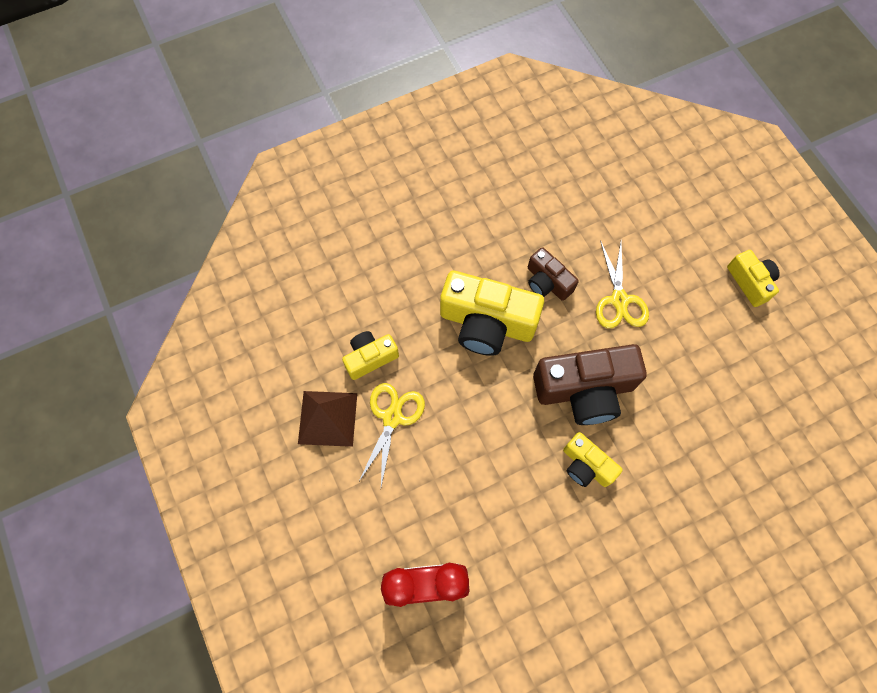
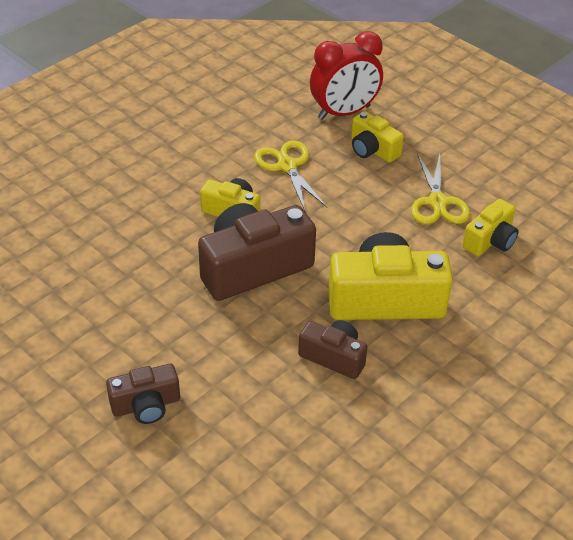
camera: 160 degrees right, 25 degrees down
(327, 418) = (498, 188): brown pyramid -> none
(619, 300) = (239, 361): yellow scissors -> yellow scissors (287, 166)
(696, 282) = (146, 405): none -> brown camera
(750, 282) = (73, 424): yellow camera -> yellow camera (372, 149)

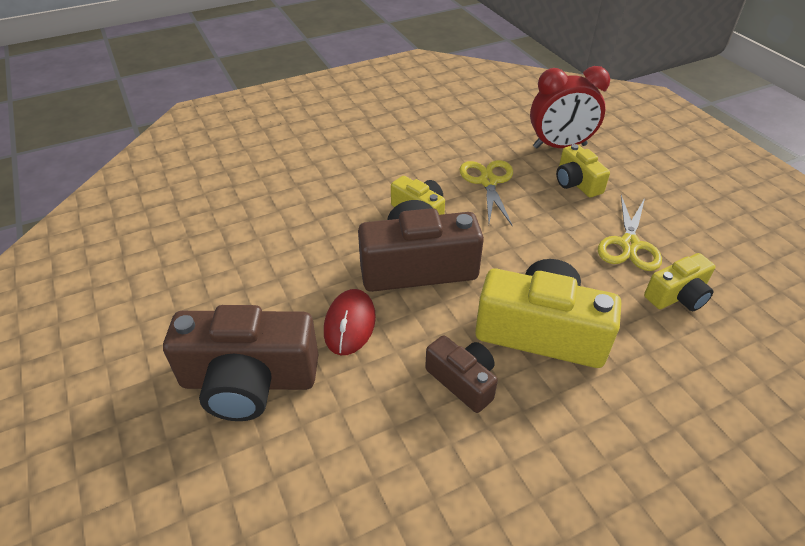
camera: 20 degrees right, 0 degrees up
(146, 405) = (249, 380): brown camera -> brown camera, size x1.83
(214, 335) = (350, 324): none -> red mouse

